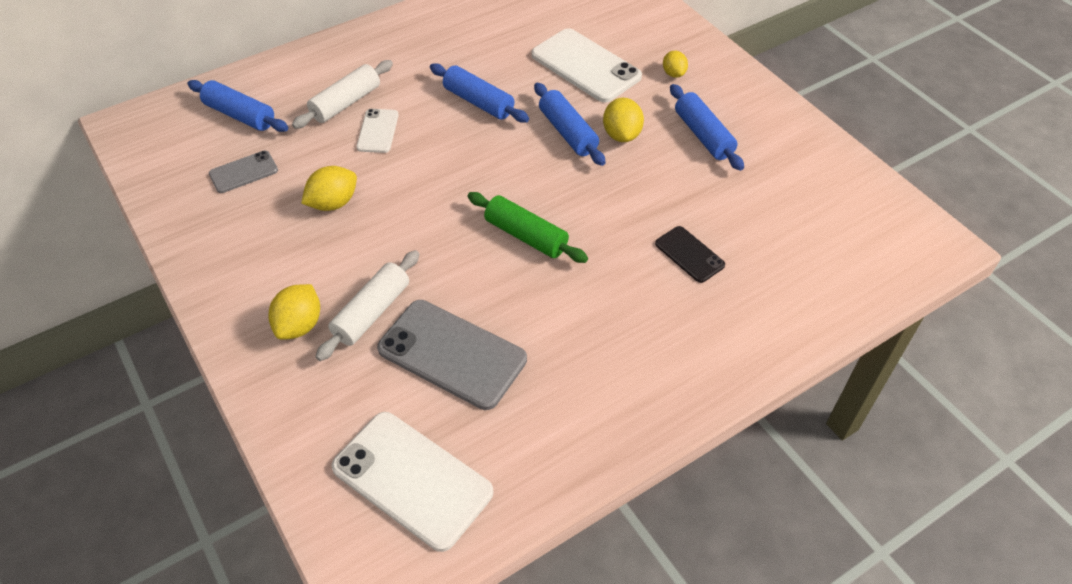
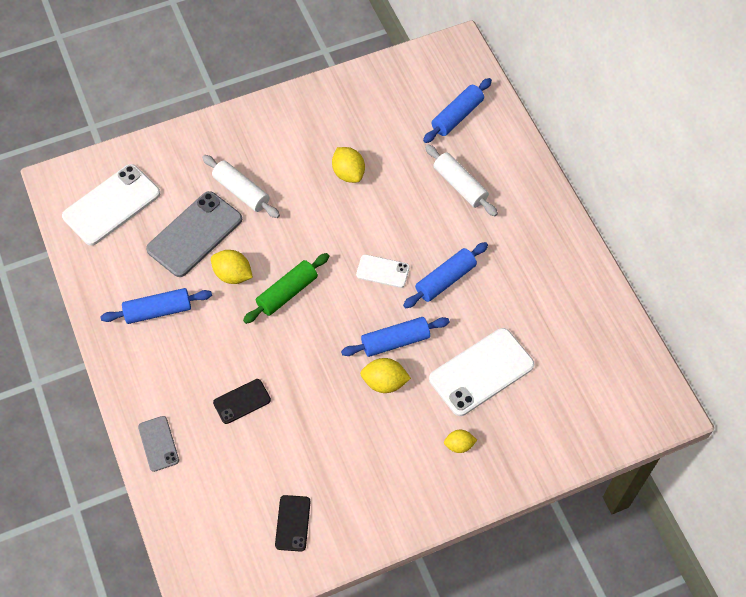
camera: 100 degrees right, 10 degrees up
(243, 172) = (392, 119): grey phone -> grey phone (158, 443)
(299, 325) = (241, 151): yellow lemon -> yellow lemon (233, 275)
(377, 131) = (422, 205): white phone -> white phone (382, 271)
(703, 135) = (371, 448): blue rolling pin -> blue rolling pin (158, 311)
(816, 185) = (293, 523): none -> black phone

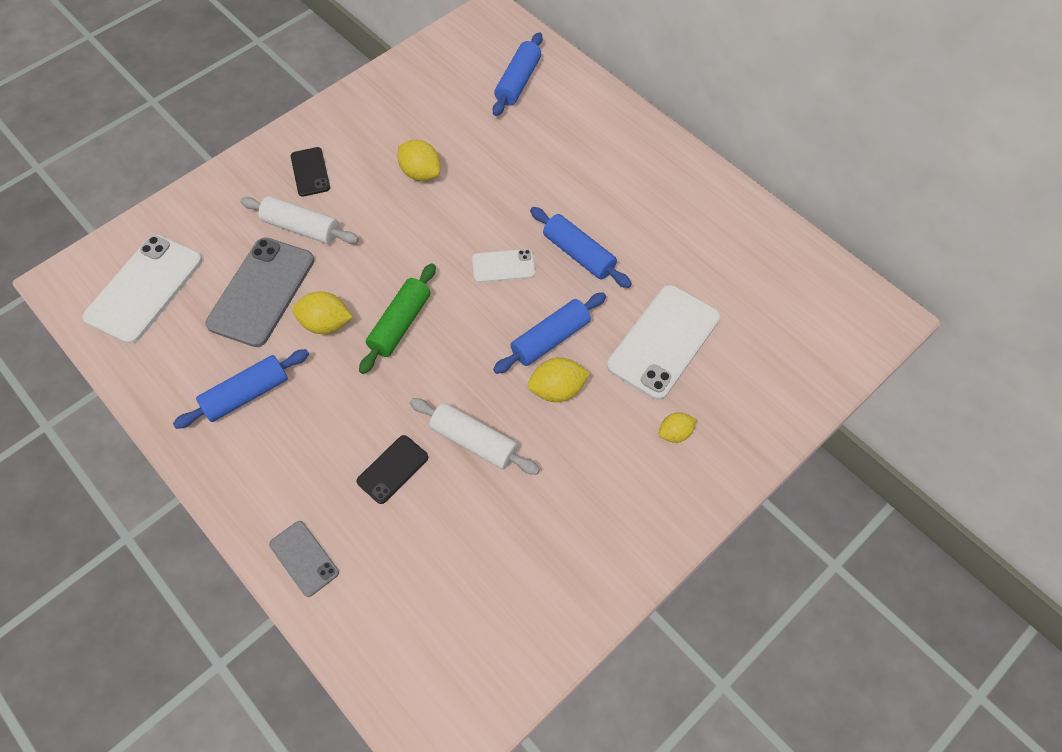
camera: 20 degrees left, 0 degrees up
(293, 523) = (515, 598): black phone -> black phone (310, 172)
(445, 280) = (579, 254): blue rolling pin -> blue rolling pin turned 75 degrees counterclockwise
(460, 185) = (552, 150): white rolling pin -> white rolling pin (474, 441)

